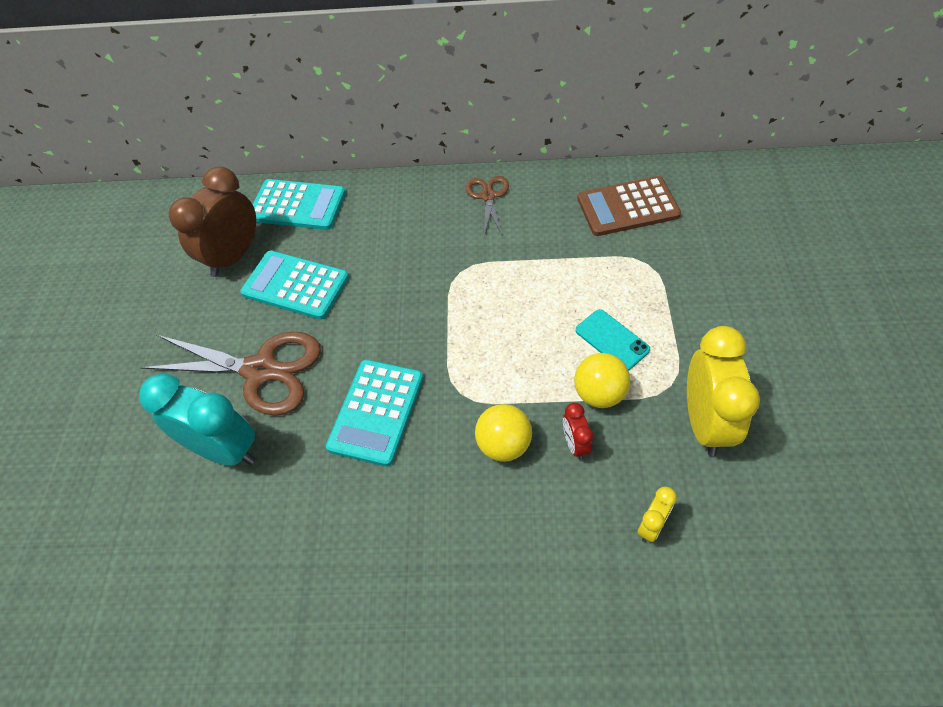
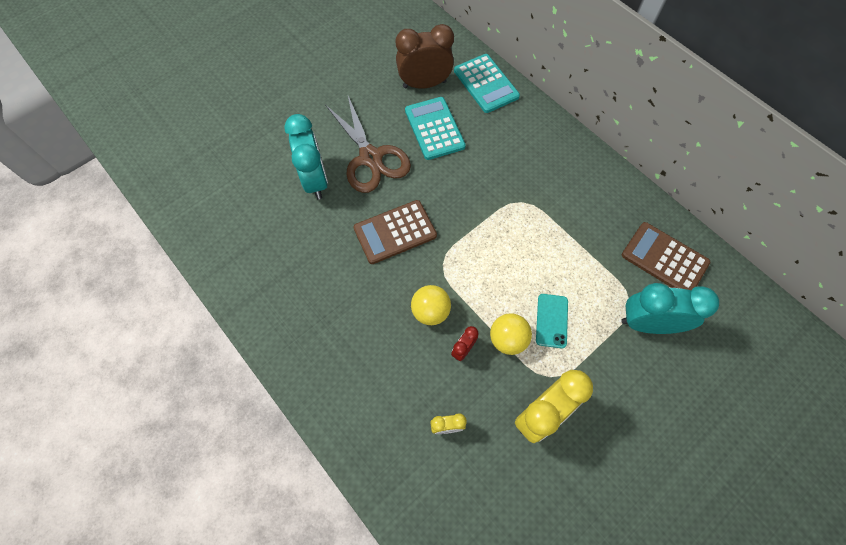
camera: 45 degrees right, 10 degrees up
(376, 412) = (395, 232): turquoise calculator -> brown calculator
(488, 196) = (591, 173): brown scissors -> none
(681, 266) = (647, 323): none -> turquoise clock

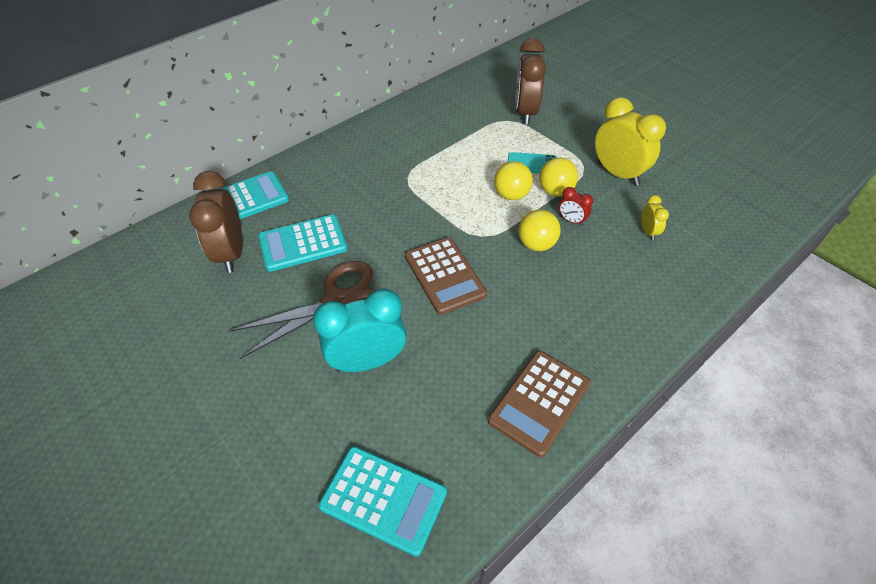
camera: 90 degrees left, 15 degrees down
(212, 194) = (383, 499): none -> turquoise calculator
(500, 295) = (511, 195): none -> yellow ball
(647, 323) = (525, 113): turquoise clock -> brown clock
(664, 259) = (466, 99): brown calculator -> brown calculator (539, 402)

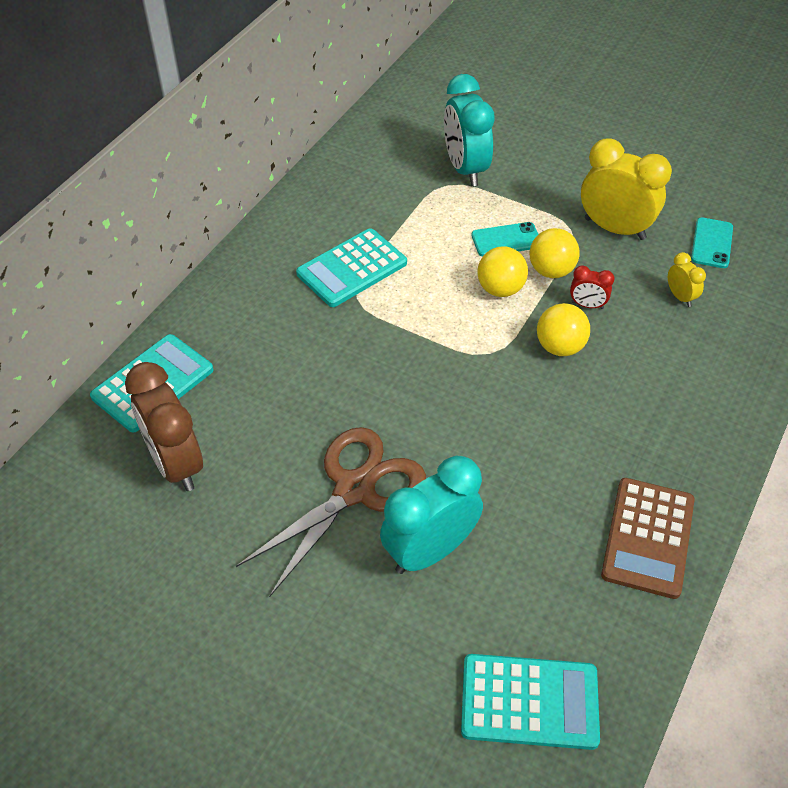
camera: 20 degrees left, 0 degrees up
(303, 243) = (266, 424): turquoise calculator -> turquoise calculator (352, 268)
(445, 275) = (469, 417): brown calculator -> none
(525, 113) = (465, 169): brown clock -> turquoise clock
(691, 200) = (712, 243): none -> turquoise phone

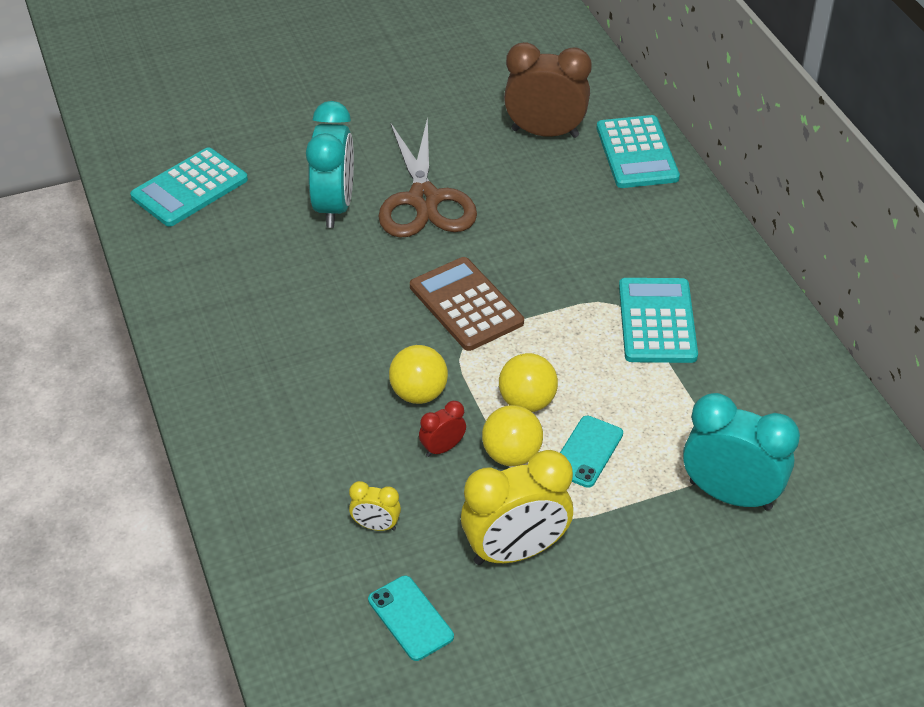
camera: 130 degrees right, 5 degrees down
(648, 537) = (205, 315): brown calculator -> brown calculator (466, 305)

